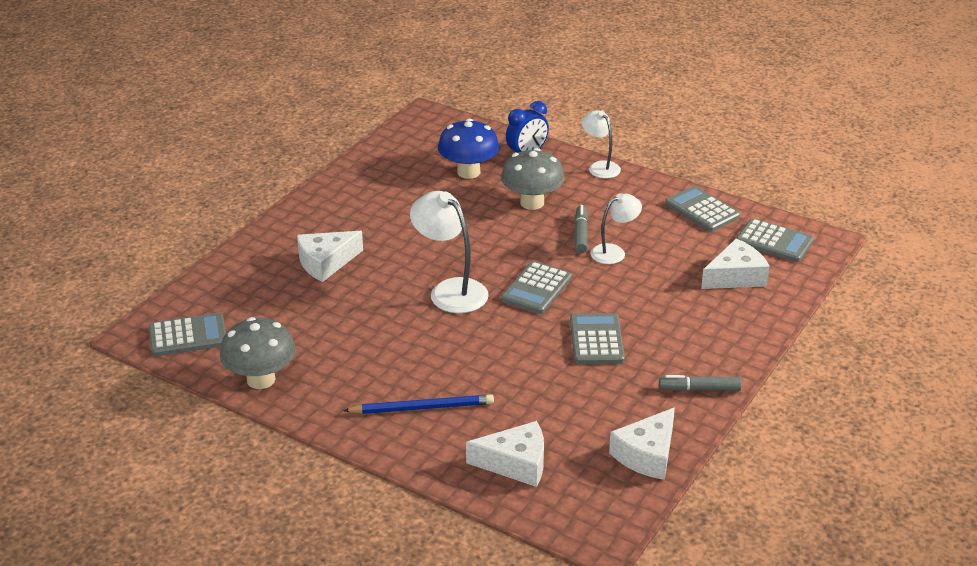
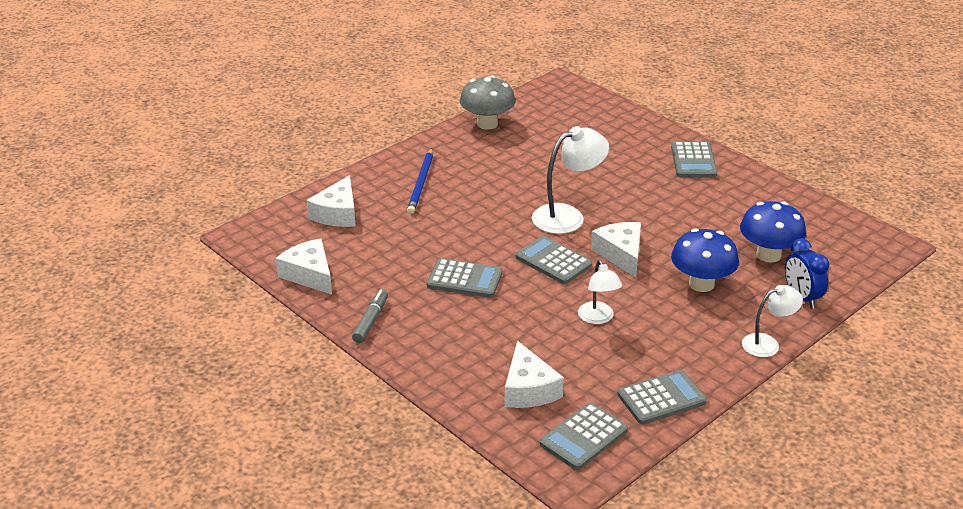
camera: 105 degrees right, 0 degrees up
(188, 336) = (551, 100): grey calculator -> grey calculator (693, 161)
(325, 262) = (629, 162): white cheese -> white cheese (621, 254)
(532, 203) = (701, 284): grey mushroom -> blue mushroom
(581, 234) = (636, 304): grey marker -> none

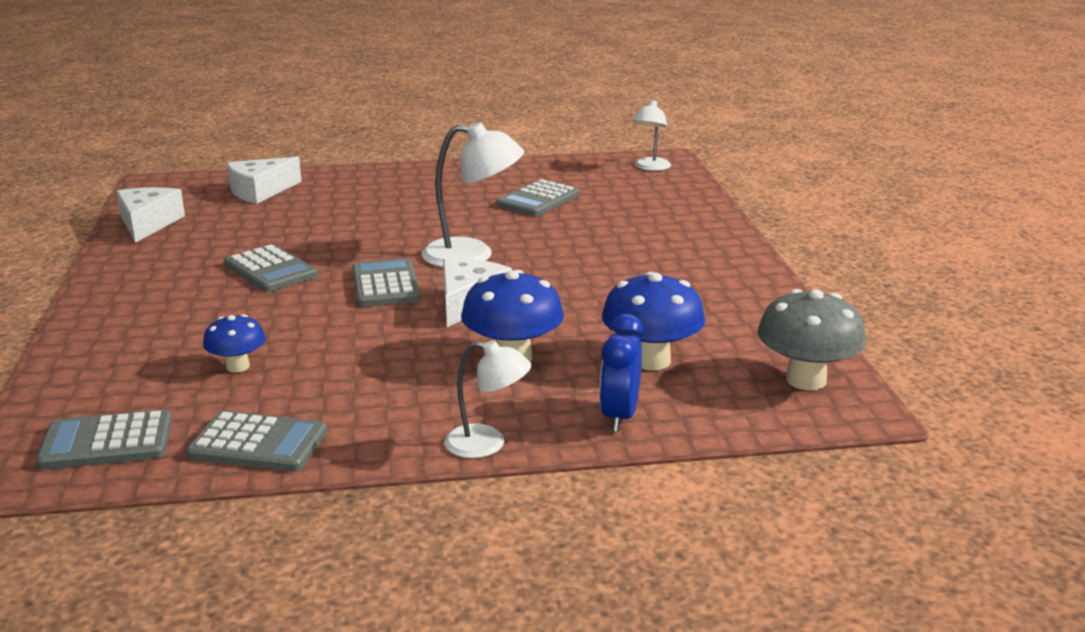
camera: 35 degrees right, 10 degrees down
(370, 321) = (124, 271): grey marker -> none
(421, 183) = (378, 192): blue pencil -> none
(487, 124) = (528, 169): grey mushroom -> grey mushroom (806, 380)
(528, 389) = (144, 377): white cheese -> none
(568, 357) = (237, 366): none -> blue mushroom
(598, 318) = (336, 346): white lamp -> white lamp (650, 167)
(693, 161) = (708, 252): grey calculator -> grey calculator (538, 200)

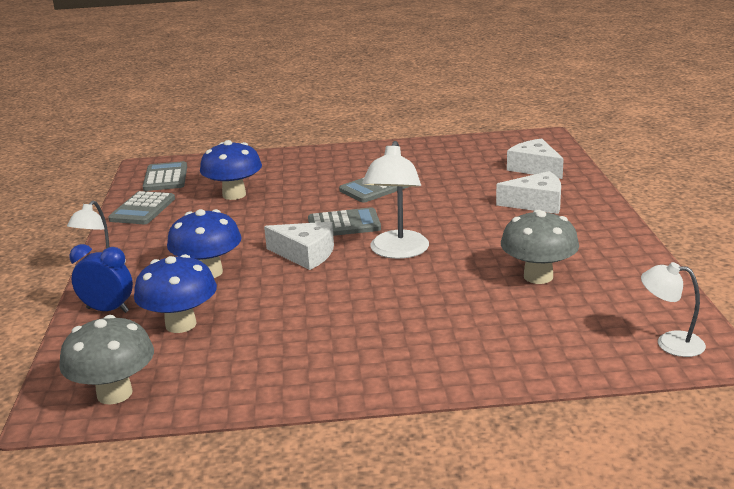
camera: 95 degrees right, 0 degrees up
(148, 223) = (461, 145): white cheese -> white cheese (536, 203)
(237, 366) = (234, 195): blue mushroom -> blue mushroom, size x1.69
(538, 200) = (538, 276): grey calculator -> grey mushroom

